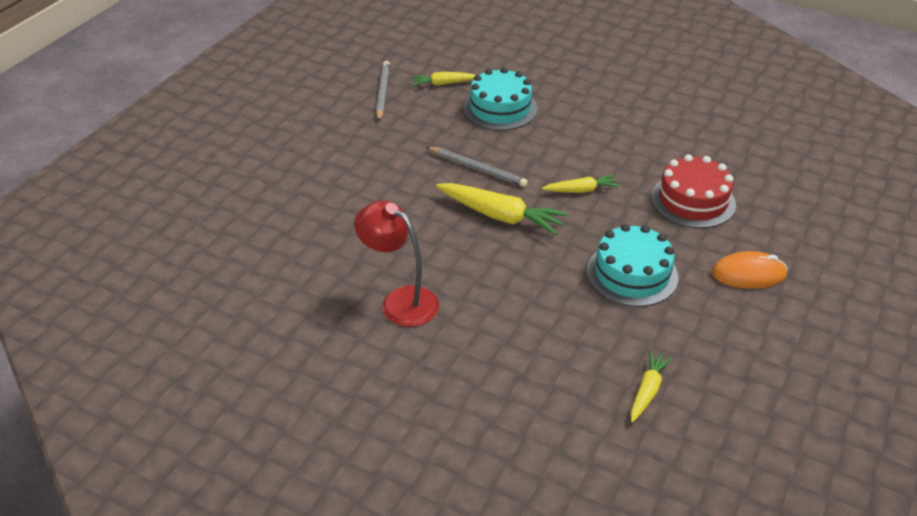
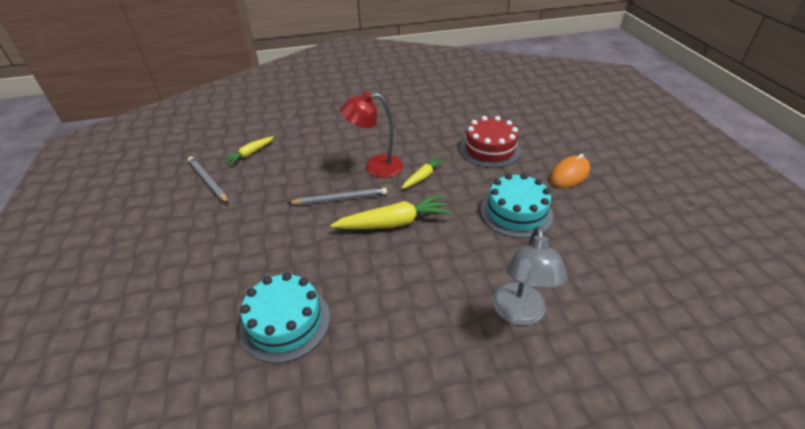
camera: 40 degrees left, 0 degrees up
(400, 301) = (398, 337): red lamp -> red lamp (375, 167)
(500, 108) = (310, 151): turquoise cake -> turquoise cake (285, 322)
(517, 349) = (519, 313): none -> grey lamp
(647, 390) = (622, 284): yellow carrot -> none

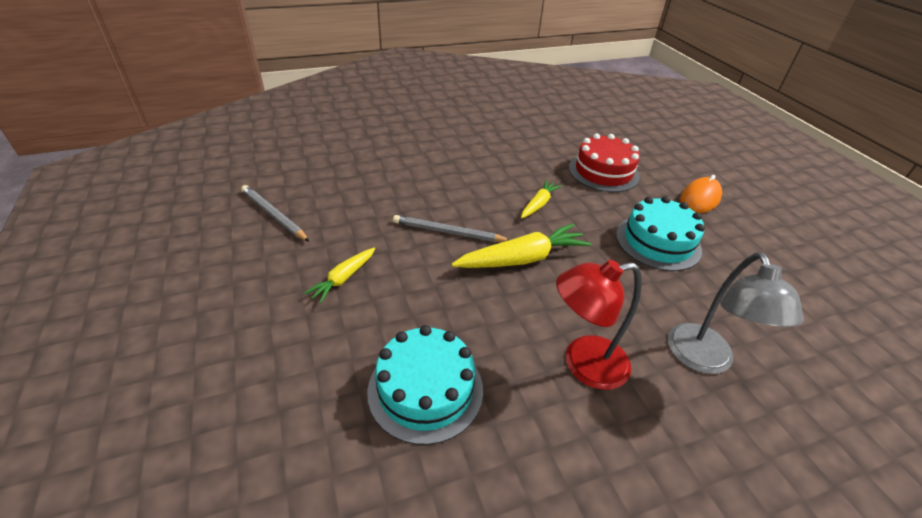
camera: 10 degrees left, 0 degrees up
(250, 154) = (319, 181): yellow carrot -> yellow carrot (343, 279)
(340, 199) = (448, 232): grey pencil -> grey pencil turned 150 degrees counterclockwise
(375, 167) = (479, 194): red lamp -> red lamp (583, 364)

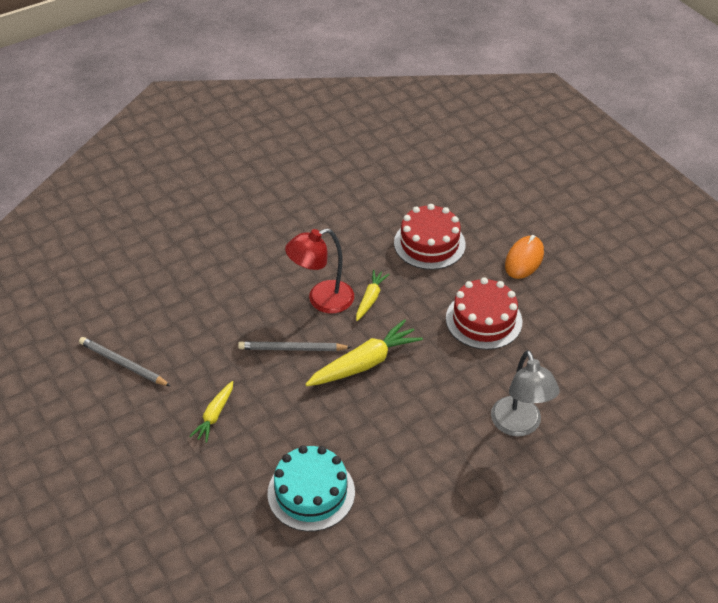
camera: 10 degrees left, 5 degrees up
(583, 364) = (426, 448): red lamp -> red lamp (322, 300)
(658, 242) = (483, 320): turquoise cake -> red cake

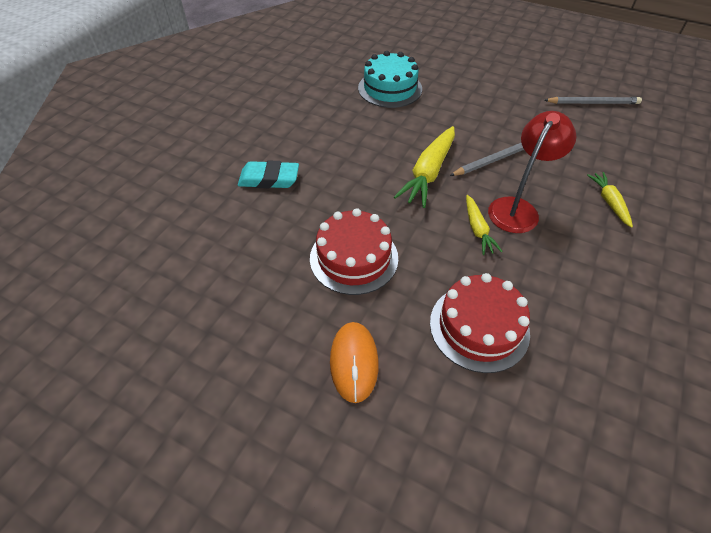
camera: 150 degrees right, 5 degrees up
(214, 415) = (495, 100): yellow carrot -> yellow carrot (609, 202)
(519, 425) = (269, 179): grey lamp -> turquoise eraser

